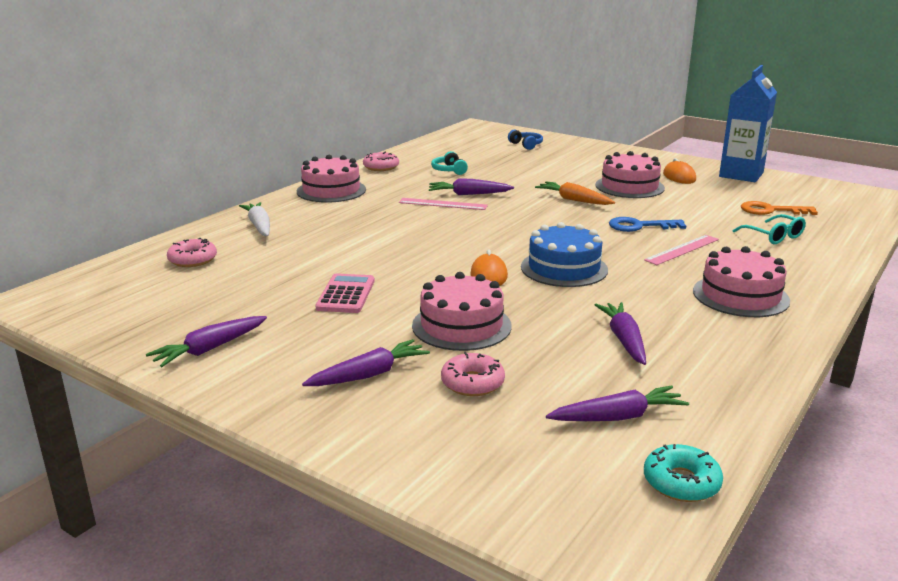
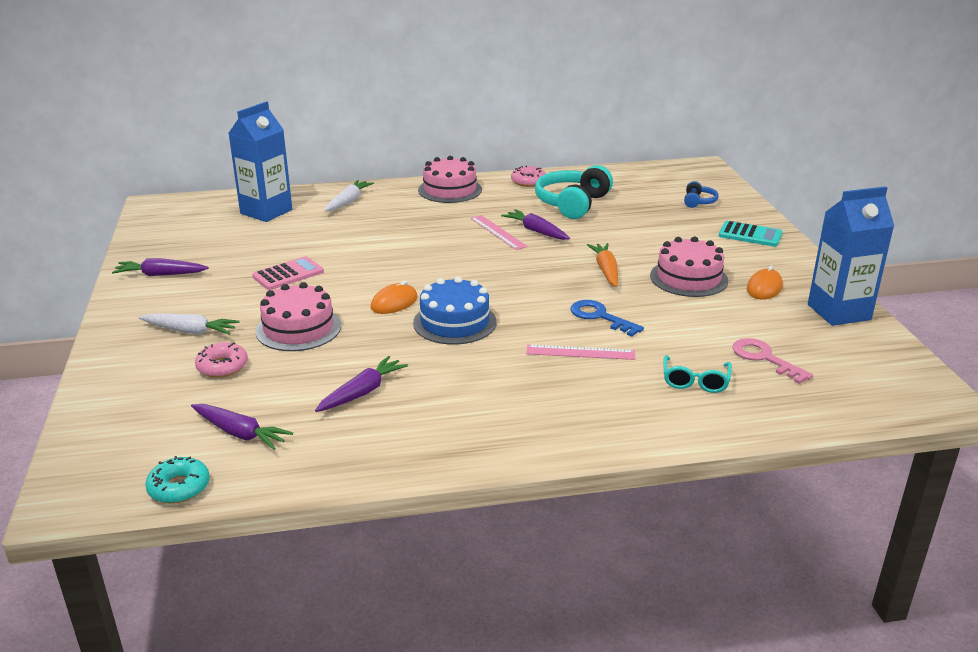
camera: 45 degrees right, 5 degrees up
(192, 260) = (266, 212): pink donut -> blue carton
(368, 374) = (190, 331): purple carrot -> white carrot
(449, 170) = (572, 204): turquoise headphones -> turquoise headphones, size x2.06
(601, 153) = (750, 235): none -> turquoise calculator
(740, 296) = (524, 410): pink cake -> none
(771, 210) = (764, 358): orange key -> pink key

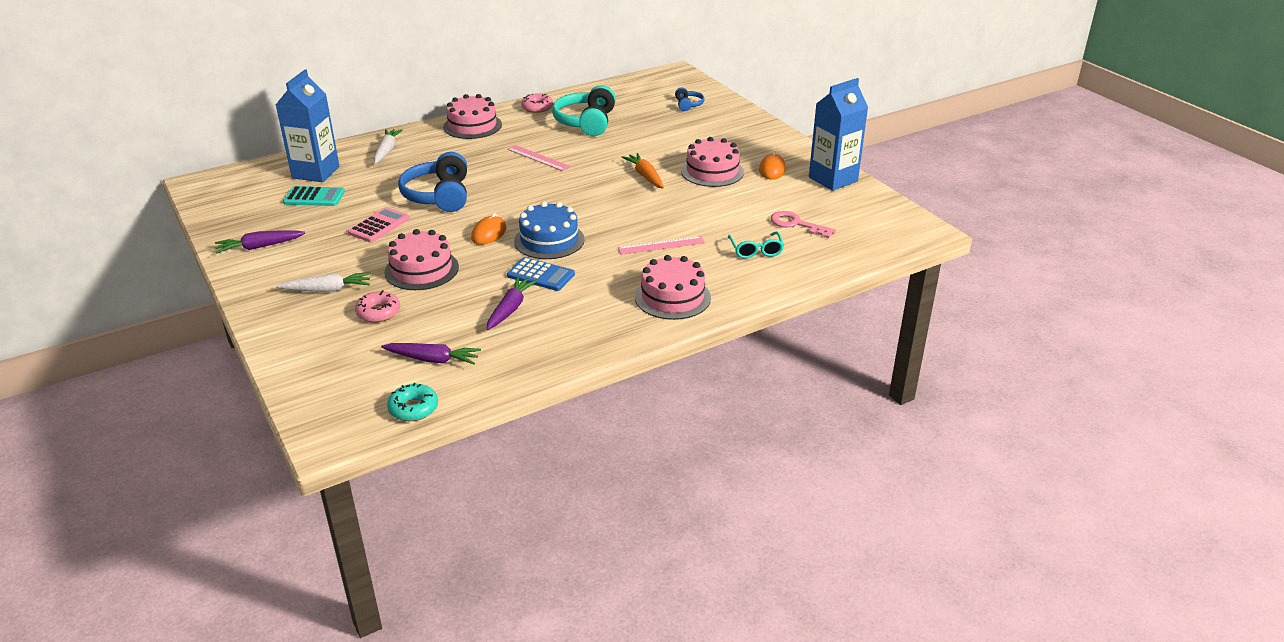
camera: 20 degrees left, 5 degrees up
(369, 254) = (439, 196): none -> blue headphones
(420, 360) = (540, 275): none -> blue calculator
(536, 231) = (570, 152): purple carrot -> none
(559, 418) = (672, 297): none -> pink cake
(600, 317) = (661, 215): blue key -> none
(750, 235) = (741, 127): turquoise calculator -> turquoise calculator (314, 197)

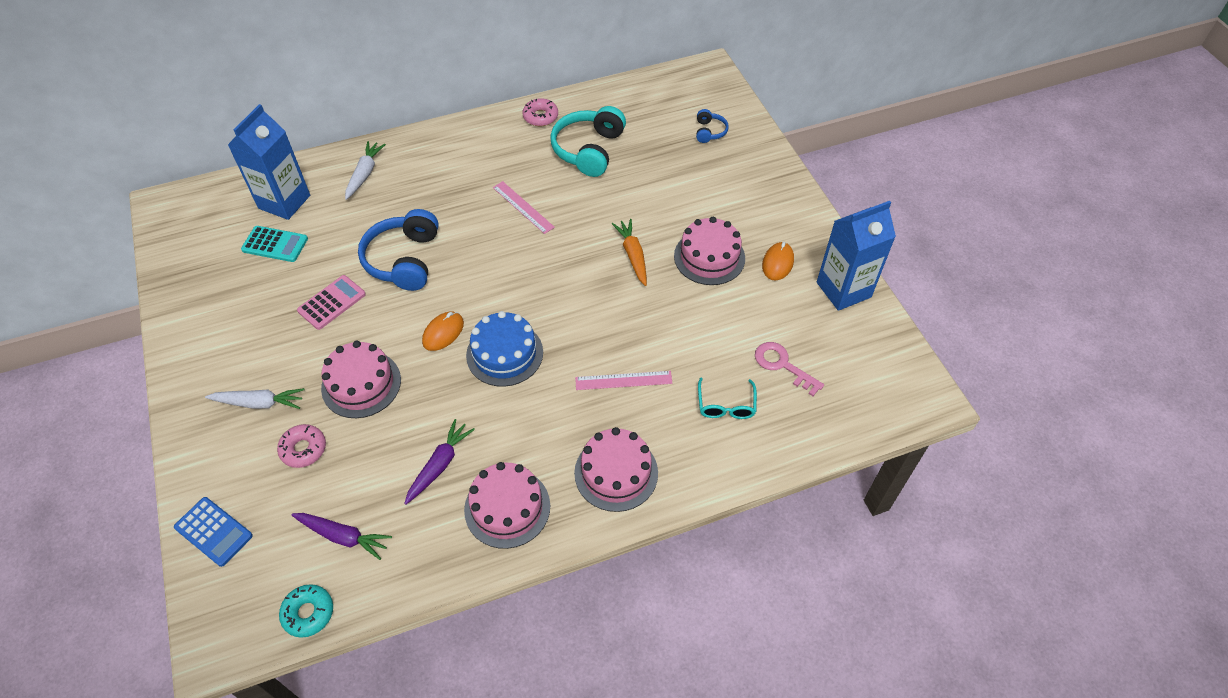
camera: 10 degrees right, 20 degrees up
(260, 247) = (205, 321): purple carrot -> none
(472, 126) = (464, 141): pink cake -> pink cake (507, 507)
(540, 275) = (483, 412): blue calculator -> blue calculator (213, 532)

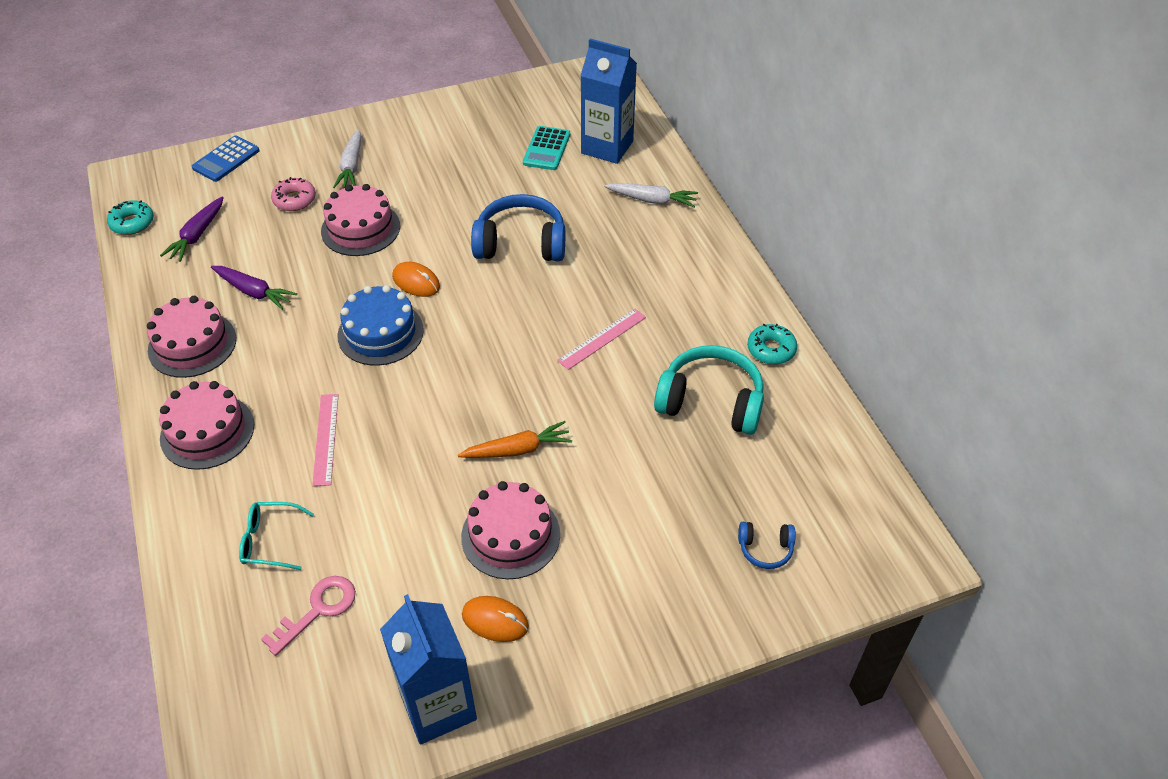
camera: 90 degrees right, 5 degrees down
(332, 303) = (465, 197): pink calculator -> none
(540, 117) = (771, 349): pink donut -> turquoise donut

